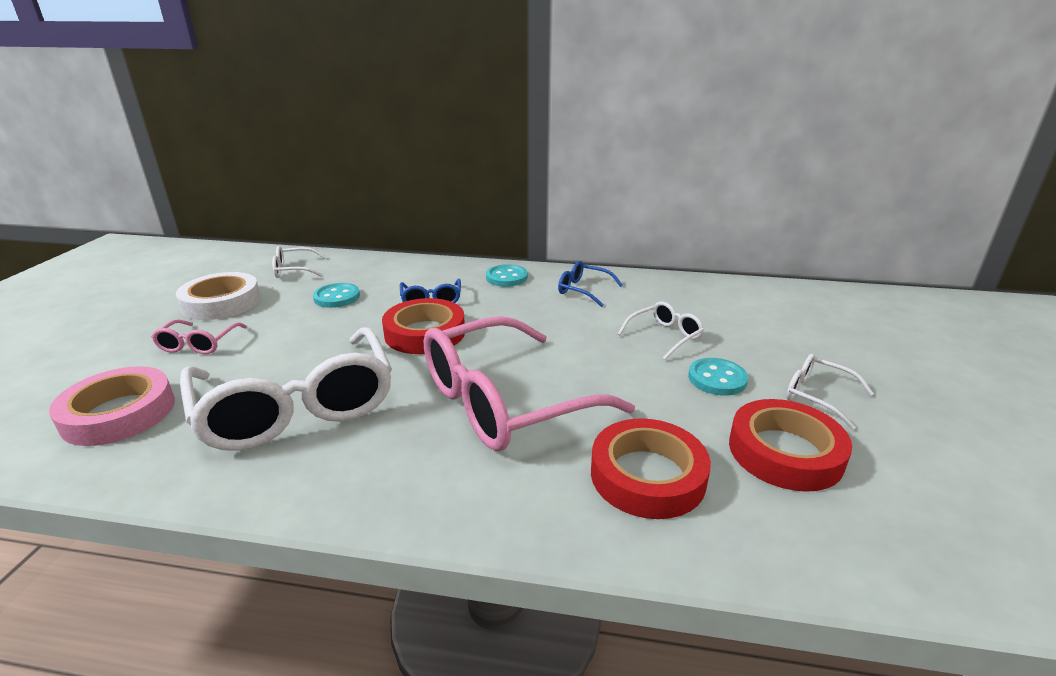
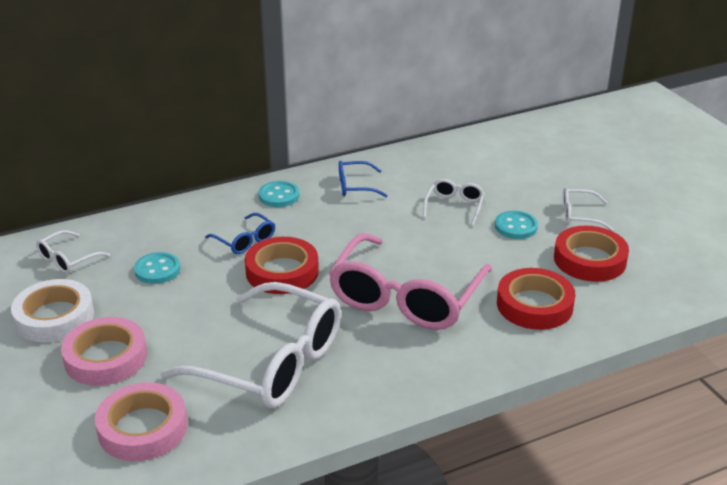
camera: 35 degrees left, 5 degrees up
(198, 344) = (106, 357): pink glasses -> pink tape

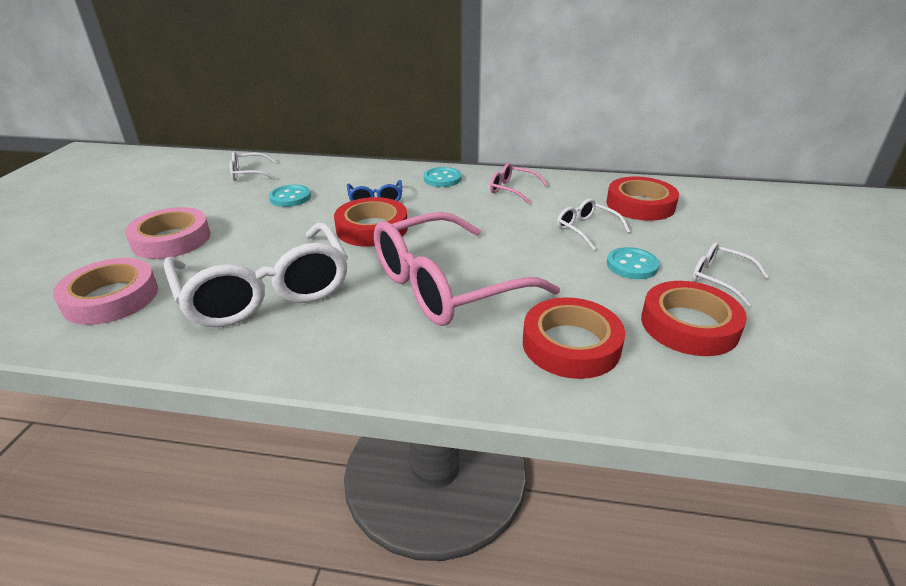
camera: 35 degrees right, 0 degrees up
(54, 317) = (187, 203): white tape -> none
(355, 186) = (512, 189): blue glasses -> pink glasses
(454, 206) = (586, 229): white glasses -> white glasses turned 90 degrees counterclockwise
(471, 166) = (640, 205): none -> red tape

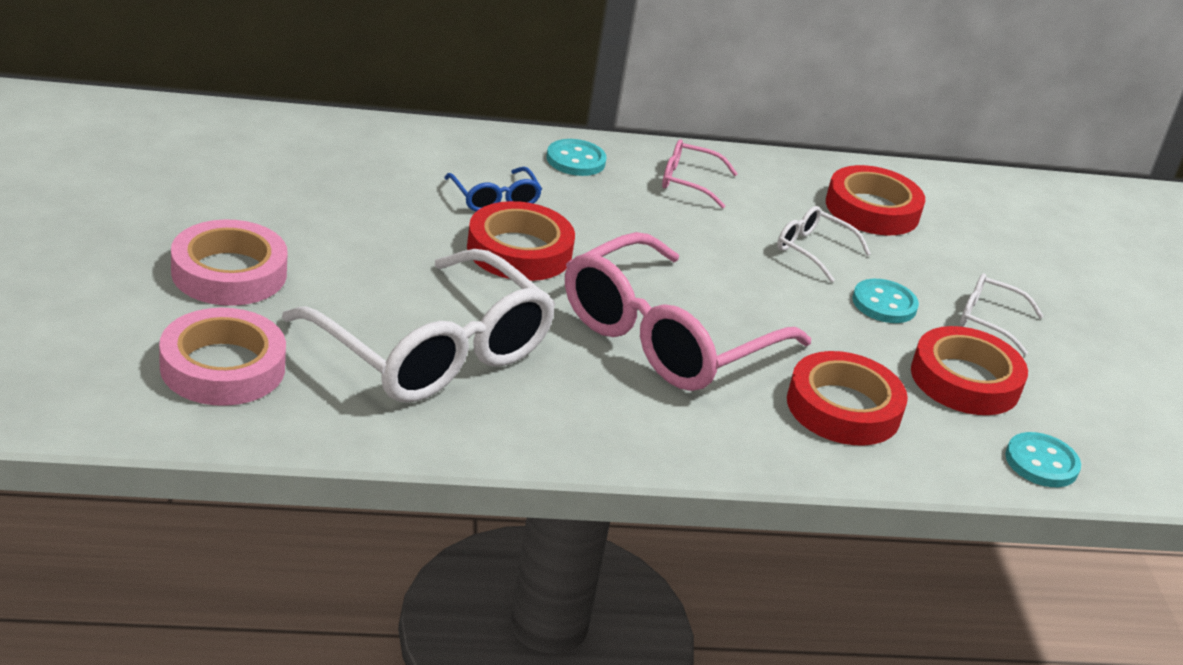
camera: 20 degrees left, 0 degrees up
(249, 174) = (254, 146): white glasses -> none
(290, 197) = (358, 195): turquoise button -> turquoise button (1041, 463)

